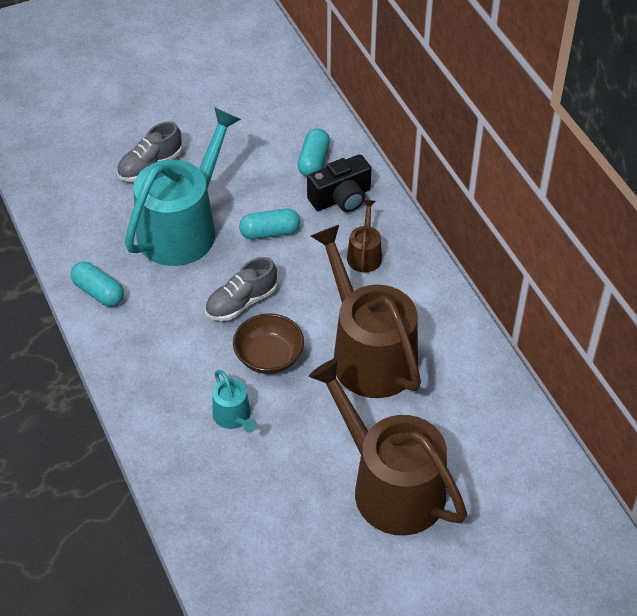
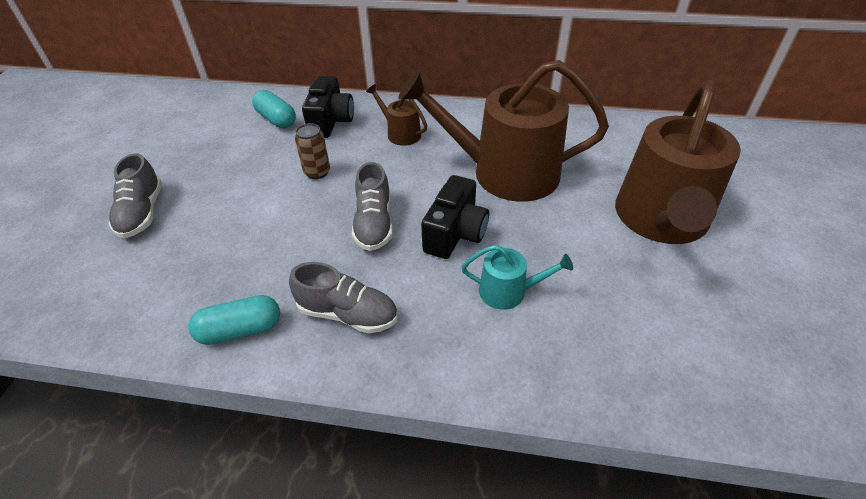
camera: 55 degrees left, 5 degrees down
(149, 338) = (347, 314): none -> grey shoe
(183, 227) = (242, 223): turquoise watering can -> none
(269, 357) = (455, 233): brown bowl -> black camera
(270, 232) = (317, 172): turquoise capsule -> brown can
(390, 486) = (660, 220): brown watering can -> brown watering can turned 60 degrees counterclockwise

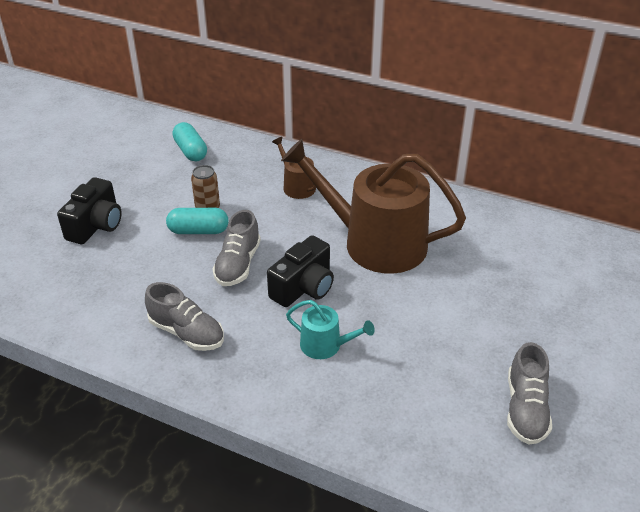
camera: 15 degrees right, 5 degrees down
(142, 213) = (53, 215): grey shoe -> grey shoe (525, 409)
(240, 330) = (100, 326): turquoise capsule -> turquoise capsule (198, 231)
(331, 121) = (238, 162): black camera -> black camera (96, 225)
(660, 220) = (497, 316): brown watering can -> none

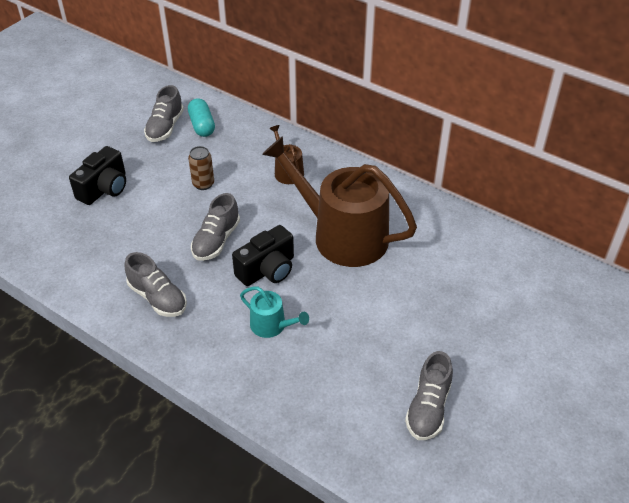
camera: 10 degrees right, 5 degrees up
(150, 157) = (165, 127): none -> grey shoe
(198, 231) = (190, 204): turquoise capsule -> none

